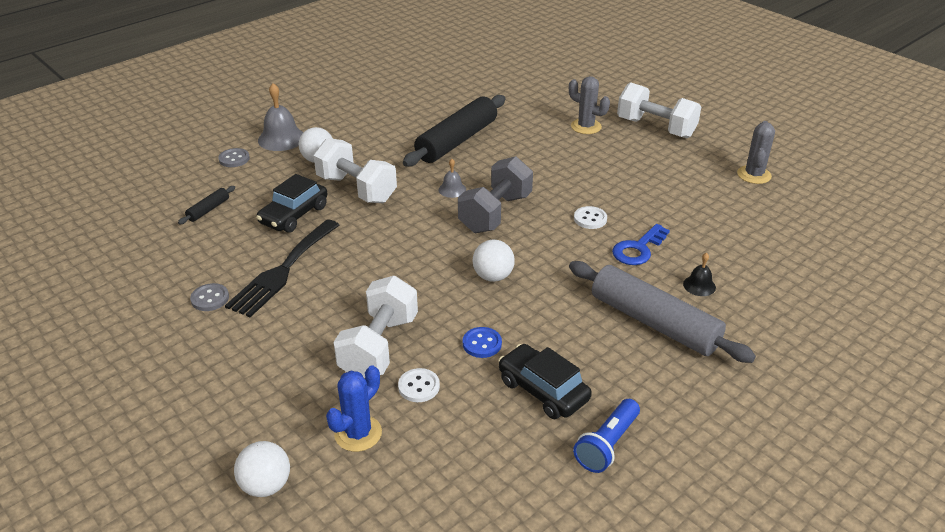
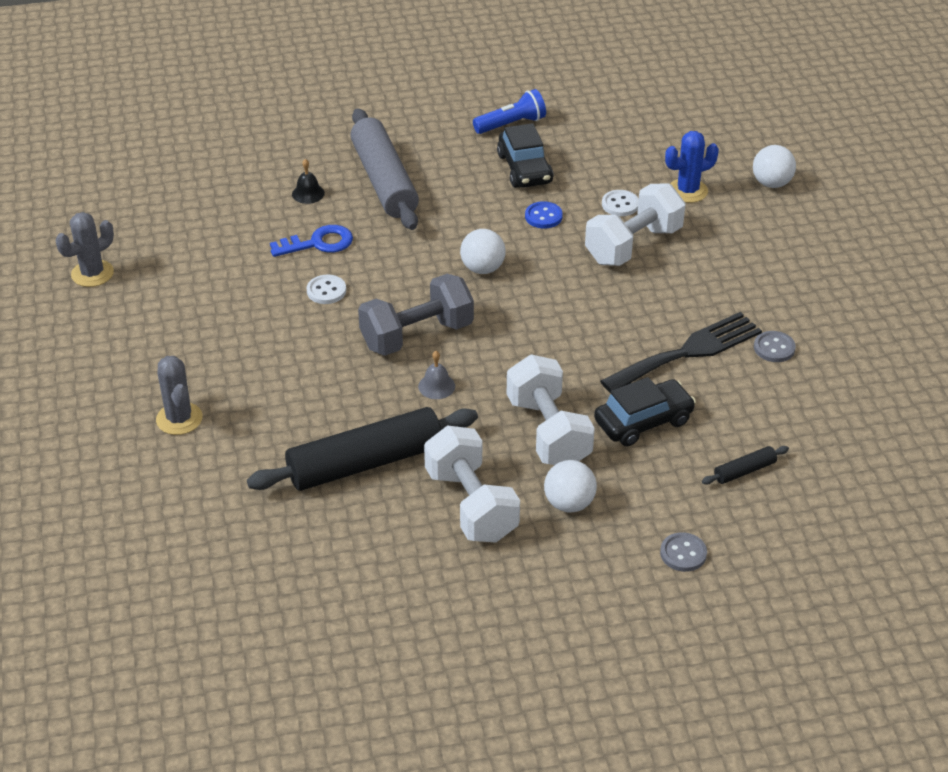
camera: 150 degrees left, 5 degrees up
(281, 138) = (599, 570): grey bell -> none
(656, 128) = (99, 380): white dumbbell -> white dumbbell (471, 505)

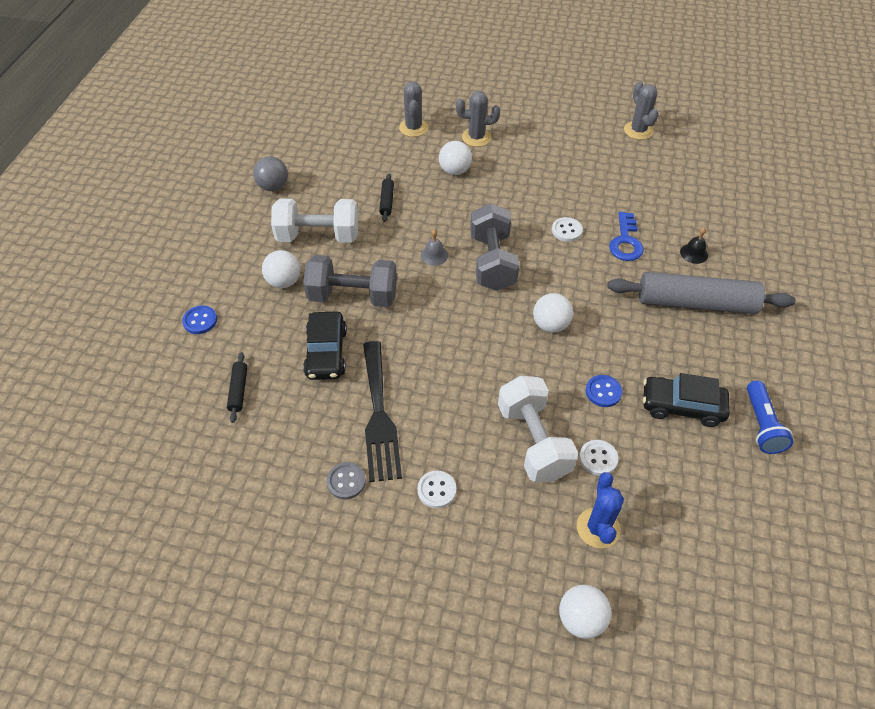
camera: 115 degrees right, 10 degrees up
(187, 492) = (413, 128): none -> grey cactus
(265, 418) = (455, 171): none -> white ball
(365, 463) = (387, 201): black rolling pin -> black rolling pin, size x0.42
(404, 597) = (273, 187): none -> grey ball
(548, 432) = (353, 296): white dumbbell -> grey dumbbell
(683, 553) = (200, 321): grey button -> blue button
(732, 289) = (436, 490): none -> white button

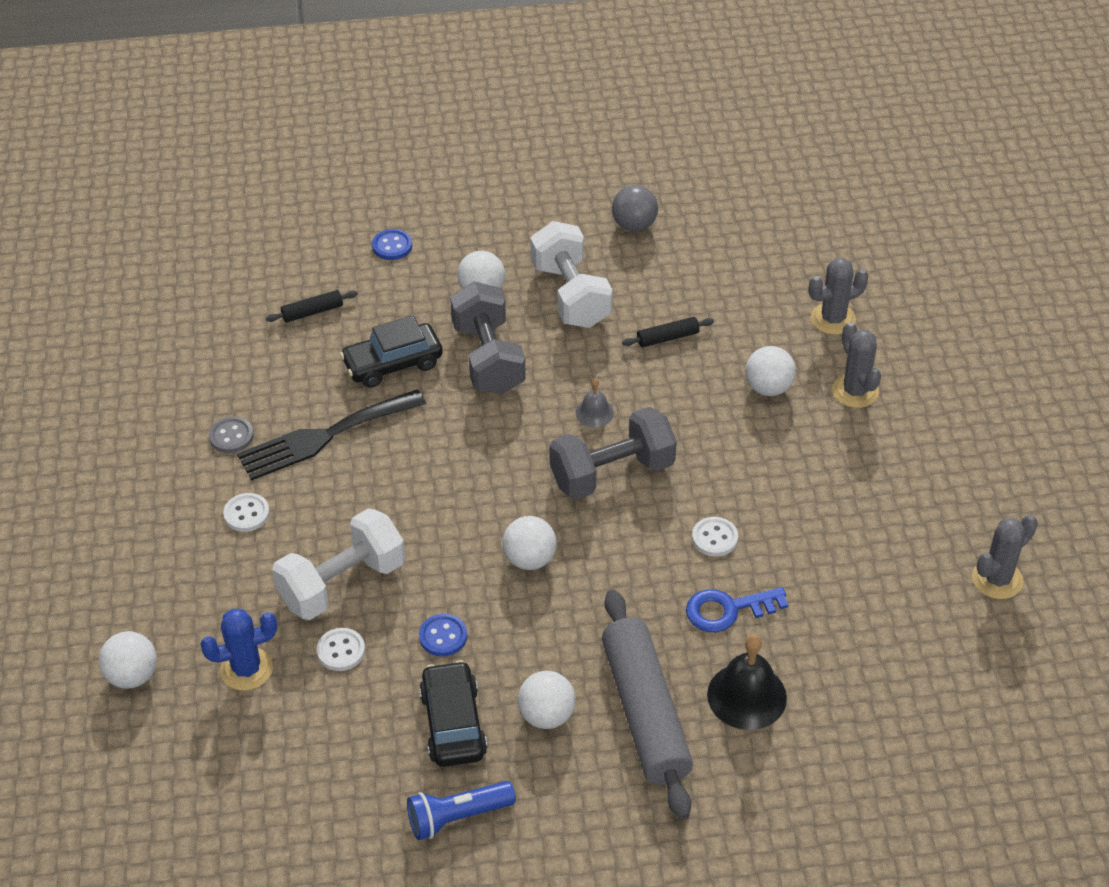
camera: 70 degrees right, 5 degrees down
(686, 353) = (546, 715): none -> white ball
(694, 253) = (746, 696): black bell -> black bell, size x1.83

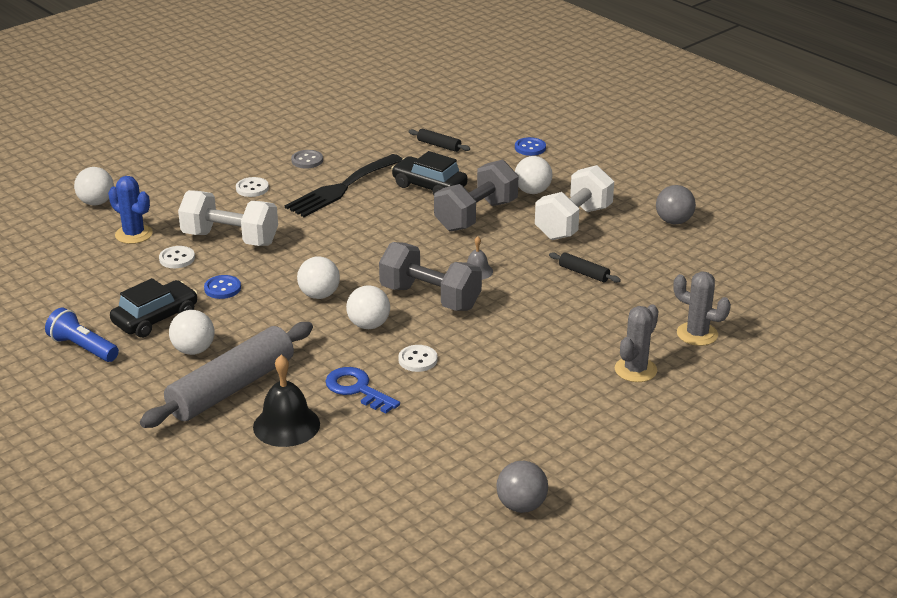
camera: 55 degrees right, 15 degrees down
(324, 437) = (341, 188): black fork -> black fork turned 75 degrees counterclockwise
(768, 388) = (589, 331): white ball -> white ball (368, 325)
(997, 579) = (521, 506): grey cactus -> grey ball

